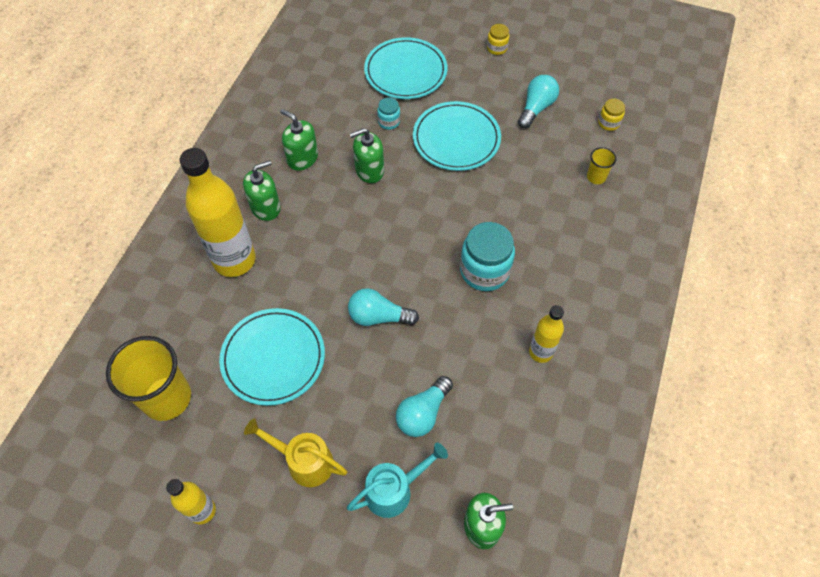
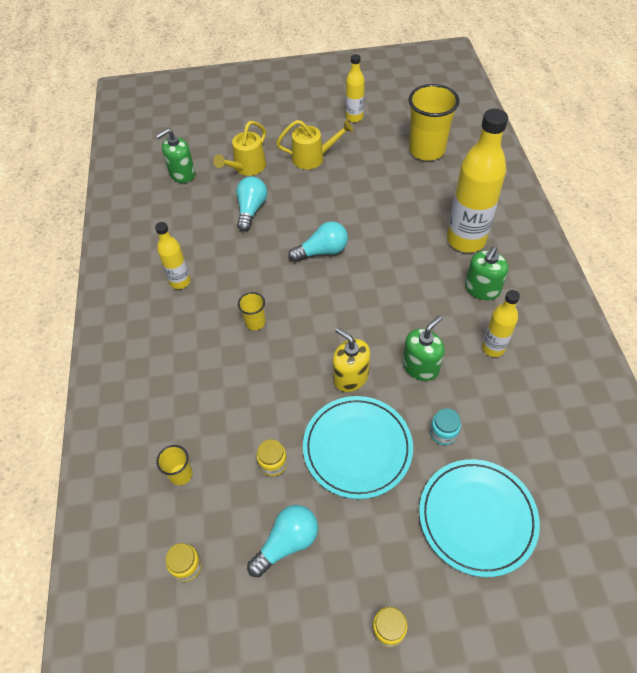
camera: 155 degrees right, 5 degrees down
(273, 358) = (378, 196): turquoise plate -> none
(302, 158) = (493, 348): green soap dispenser -> yellow bottle
(395, 489) = (246, 168): turquoise watering can -> yellow watering can
(429, 187) = (350, 377): none -> yellow soap dispenser
(484, 271) = (255, 322): turquoise jar -> yellow cup
(523, 155) = (273, 463): none -> yellow jar
(536, 108) = (287, 543): turquoise light bulb -> turquoise light bulb turned 135 degrees counterclockwise

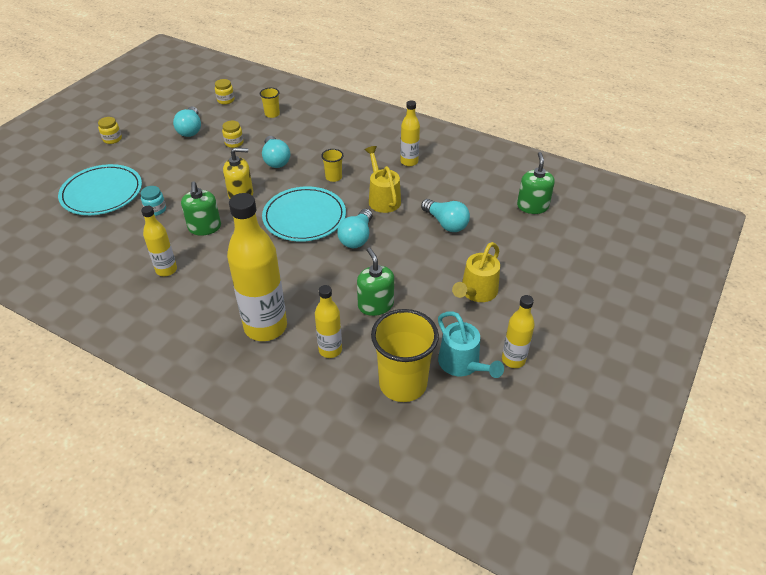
camera: 125 degrees right, 10 degrees down
(246, 168) = (504, 244): yellow watering can -> yellow watering can (382, 198)
(269, 393) = (276, 160): none -> turquoise light bulb
(357, 448) = (198, 174): turquoise plate -> turquoise plate (304, 217)
(382, 134) = (463, 365): none -> turquoise watering can
(443, 195) = (330, 350): none -> yellow bottle
(482, 289) = (213, 300): green soap dispenser -> green soap dispenser (375, 305)

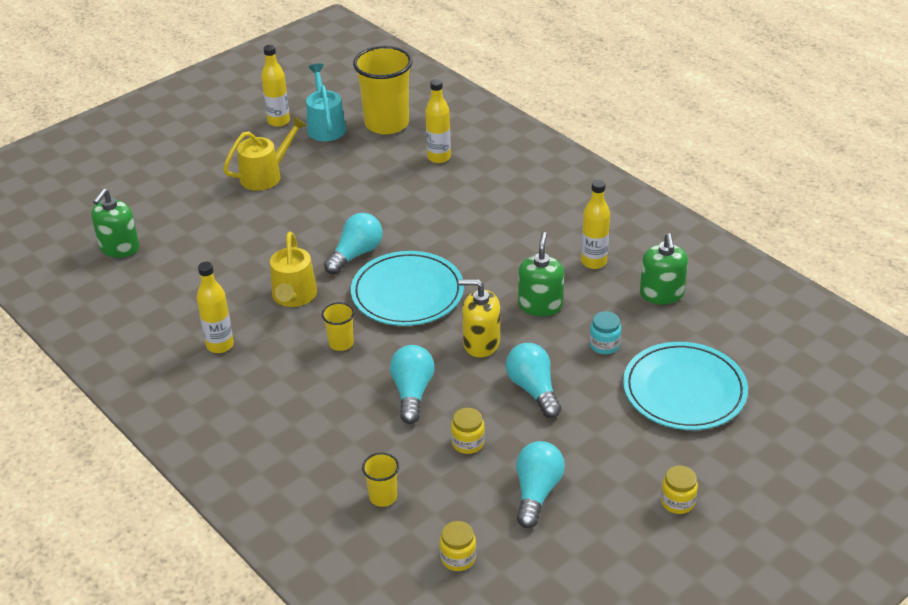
camera: 160 degrees left, 5 degrees down
(265, 327) = (495, 186): yellow bottle -> none
(375, 305) = (375, 184): green soap dispenser -> green soap dispenser (661, 294)
(446, 223) = (239, 249): turquoise light bulb -> turquoise light bulb (533, 389)

